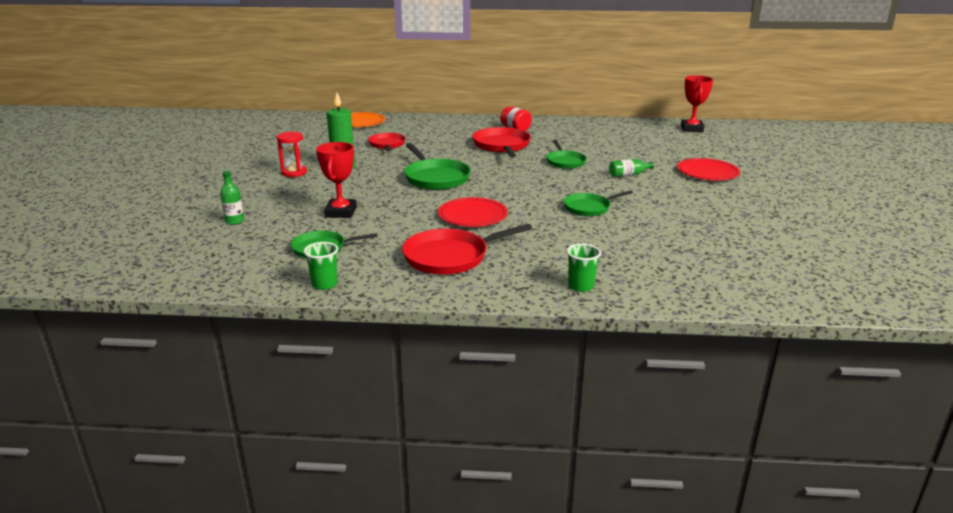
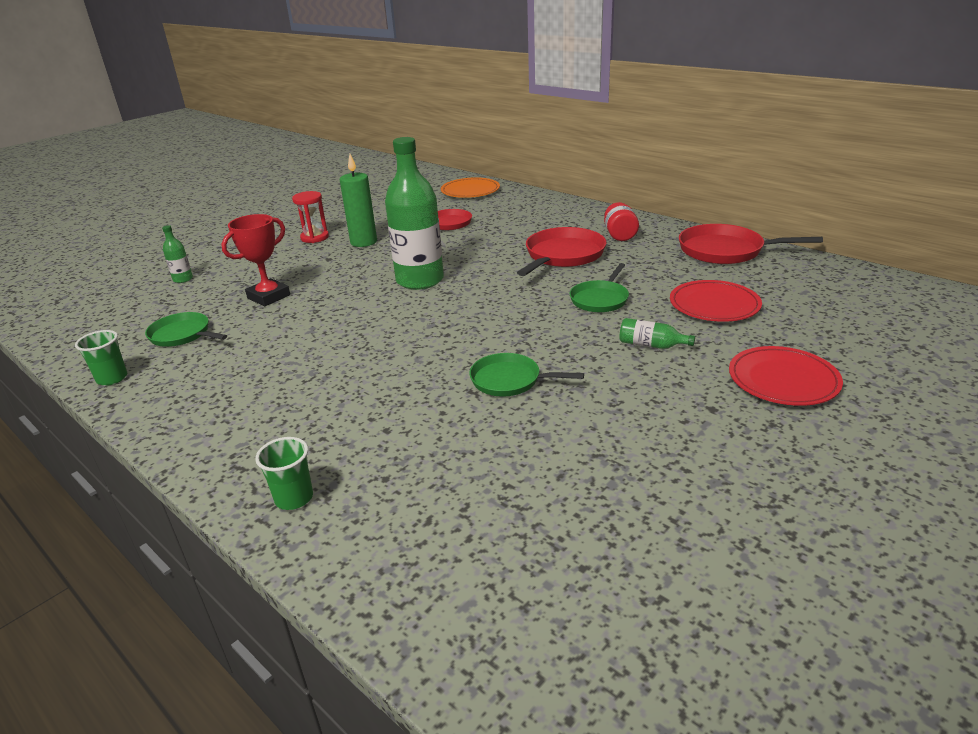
camera: 40 degrees right, 5 degrees up
(435, 178) = (420, 280): green pan -> green bottle
(450, 257) = (254, 391): red pan -> red pan (725, 251)
(472, 216) = (367, 344): red plate -> red plate (714, 305)
(691, 129) = (888, 294): red trophy -> none

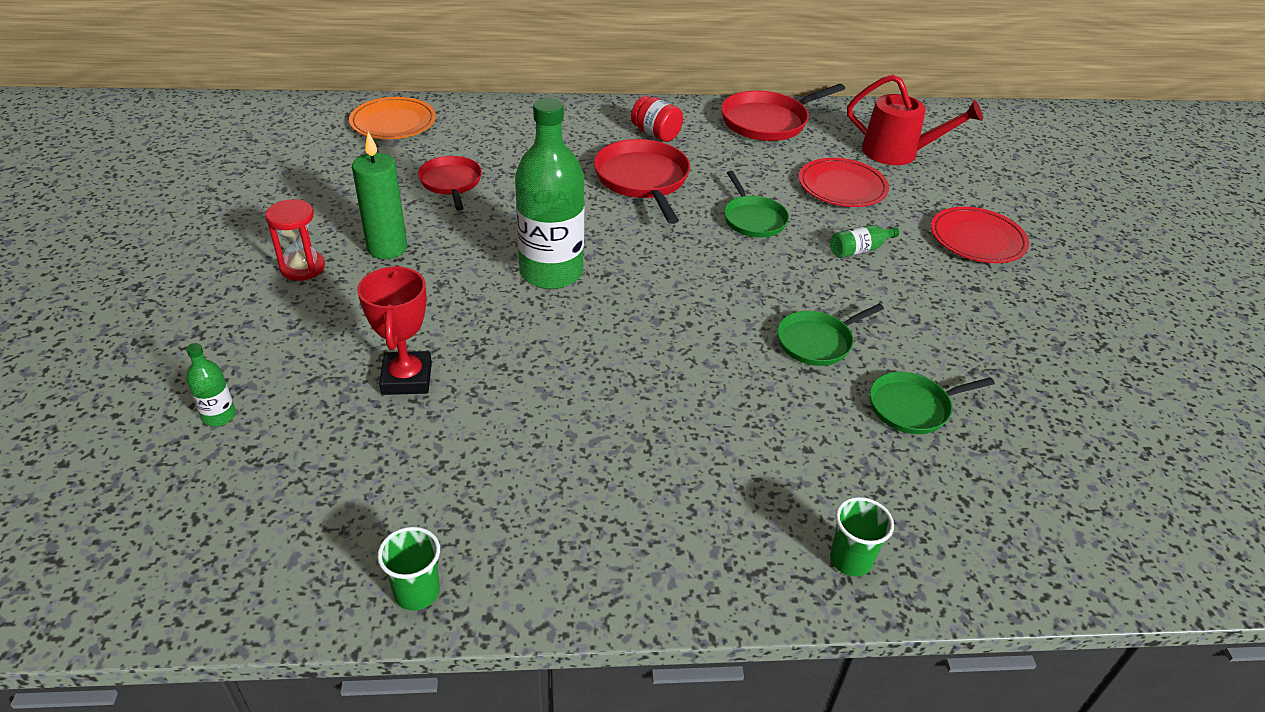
camera: 50 degrees left, 10 degrees up
(182, 335) = (392, 486): green pan -> green pan (912, 407)
(815, 301) = (898, 153): none -> red watering can

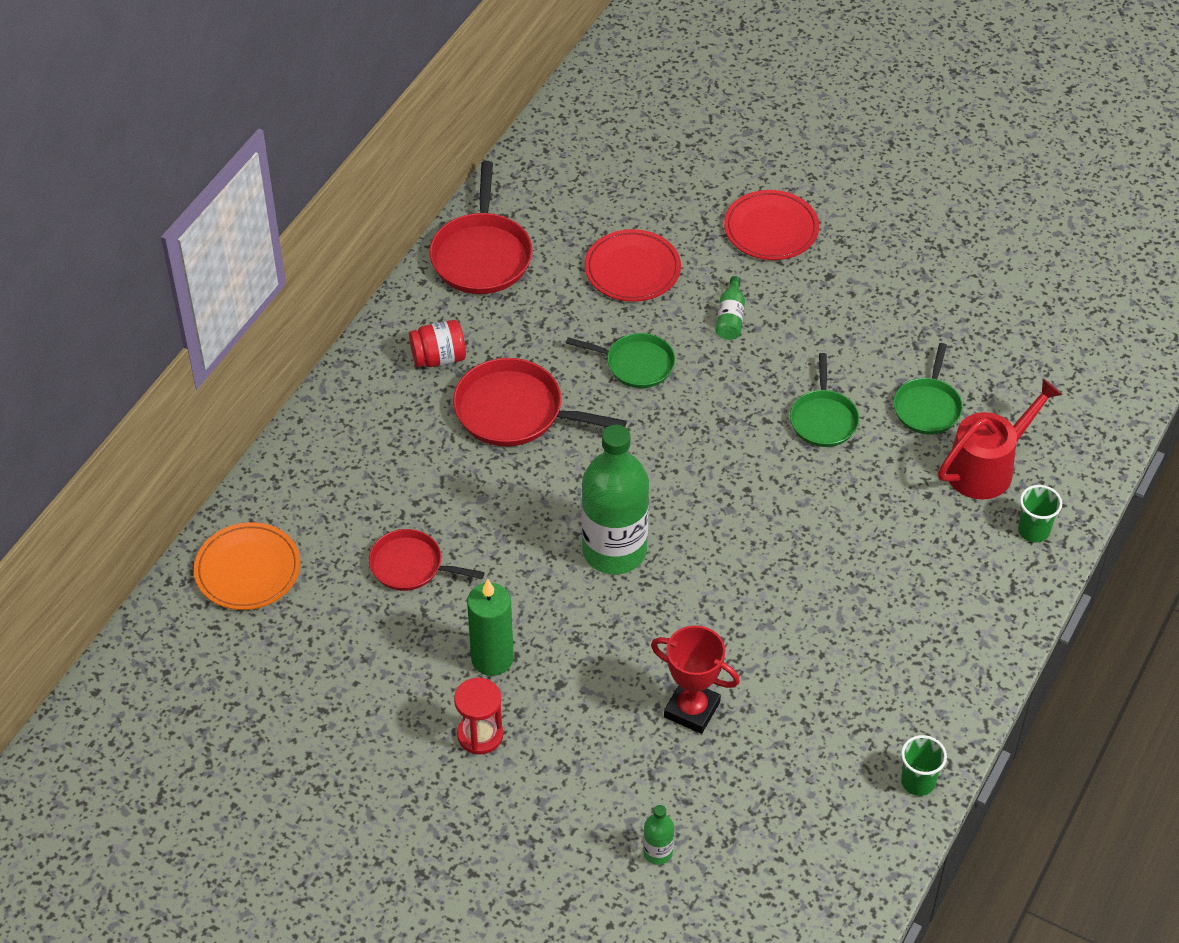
camera: 55 degrees left, 10 degrees up
(898, 153) = (608, 192): red watering can -> red watering can (987, 467)

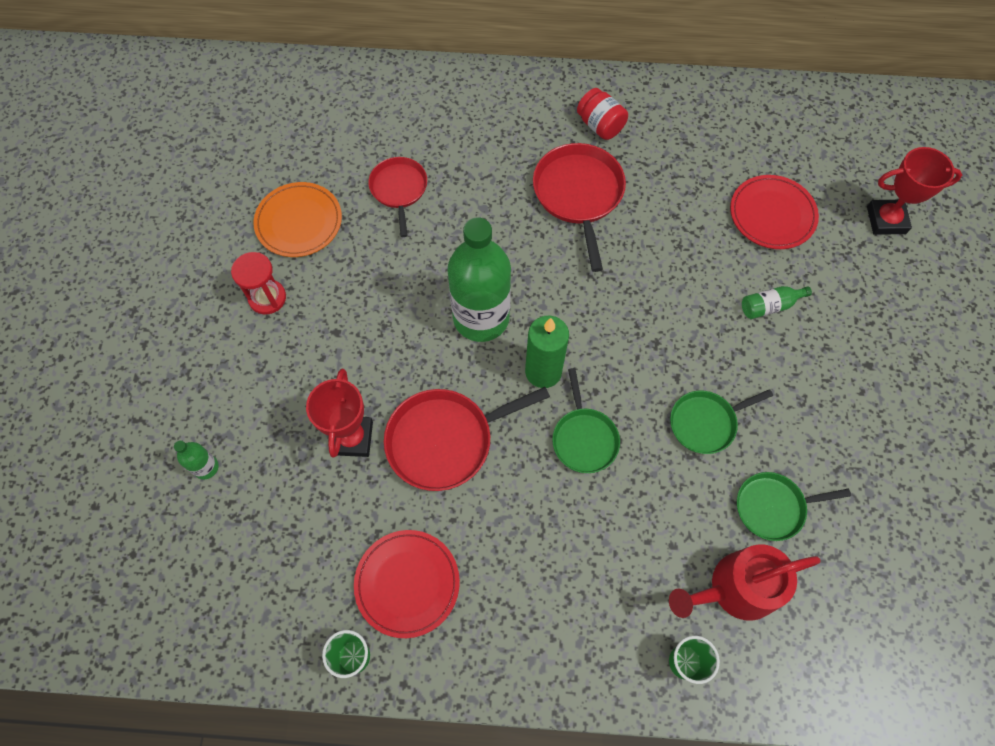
camera: 65 degrees right, 15 degrees up
(248, 570) = (348, 97): orange plate -> orange plate (299, 222)
(481, 255) = (716, 110): red pan -> red pan (445, 440)
(492, 659) = (339, 277): green candle -> green candle (543, 372)
(636, 364) = (676, 257): green pan -> green pan (584, 439)
(689, 190) = (886, 220): none -> red trophy
(771, 229) = (888, 298): red plate -> red plate (407, 583)
(987, 467) = (735, 589): red watering can -> red watering can turned 135 degrees clockwise

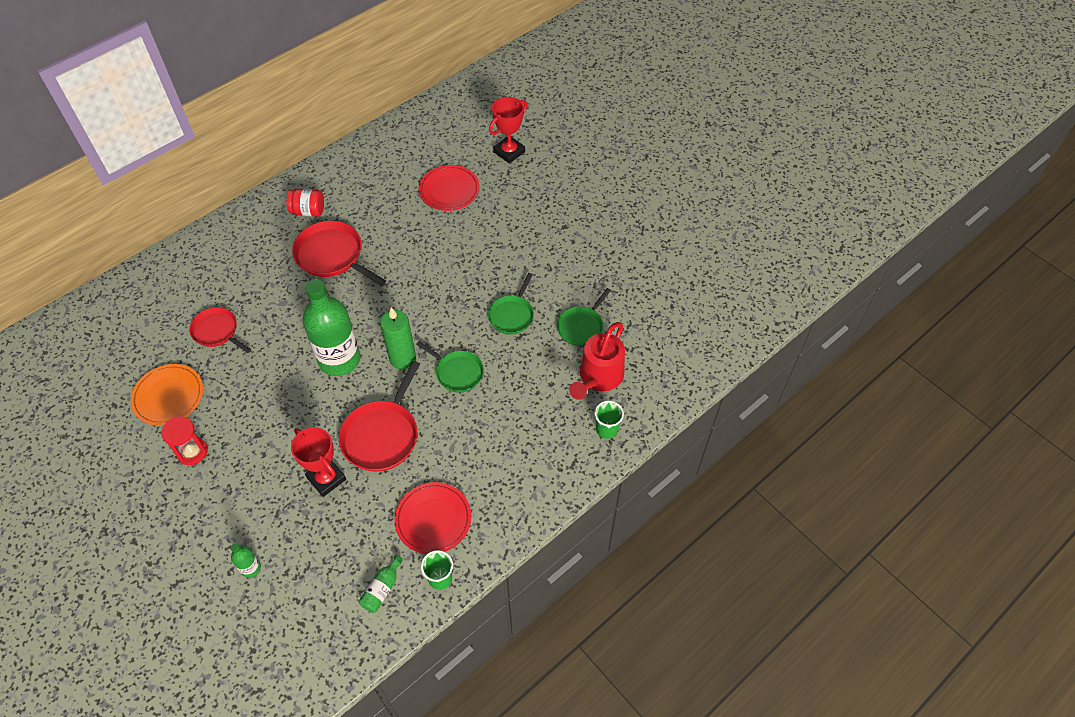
camera: 45 degrees left, 10 degrees down
(769, 306) = (490, 235): green bottle -> green bottle (382, 589)

